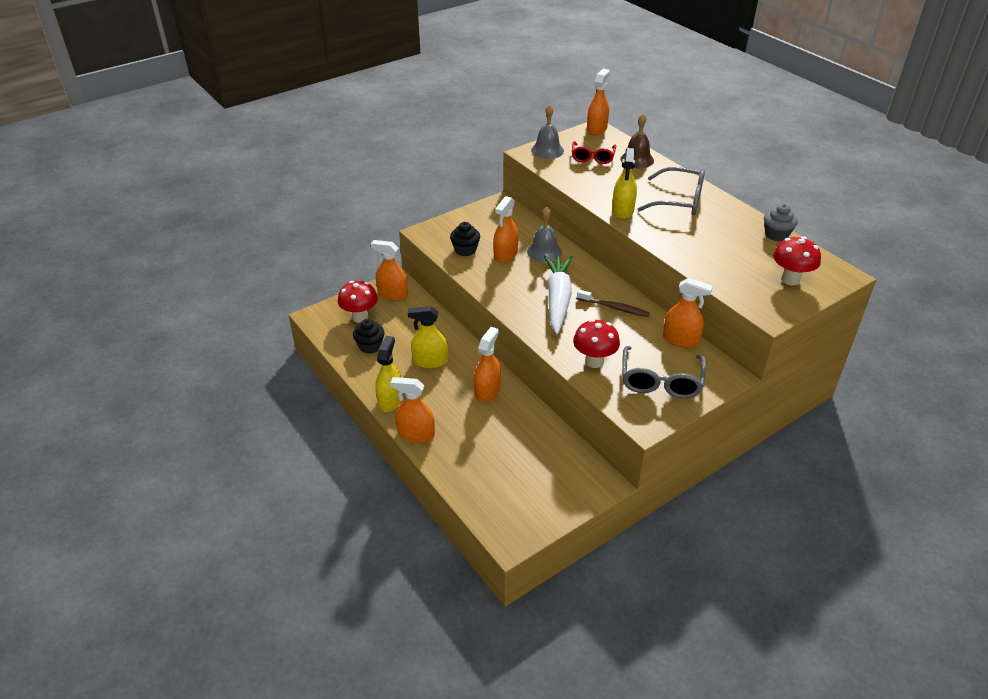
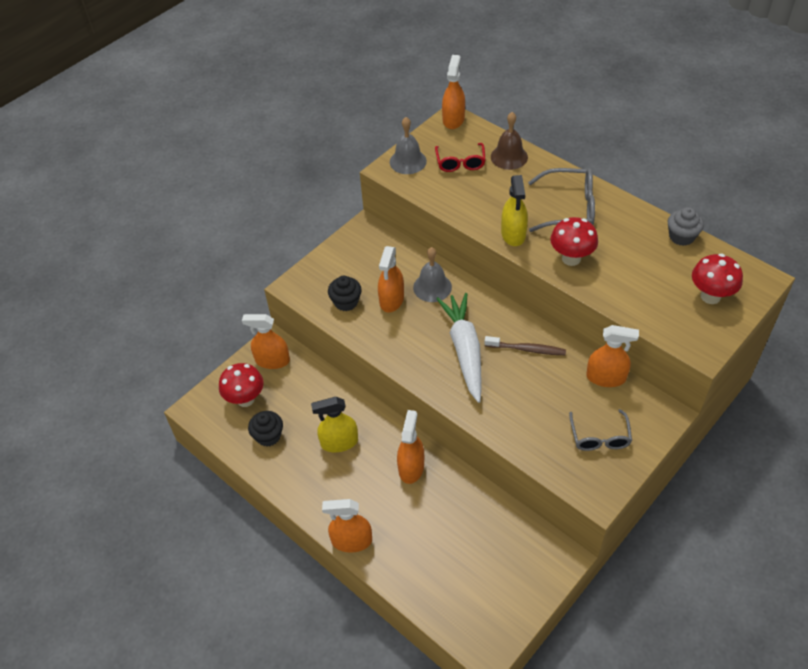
camera: 10 degrees left, 10 degrees up
(390, 400) = (311, 503): yellow spray bottle -> none
(594, 361) = (525, 426): red mushroom -> red mushroom (571, 258)
(661, 381) = (599, 437): grey glasses -> grey glasses, size x0.67

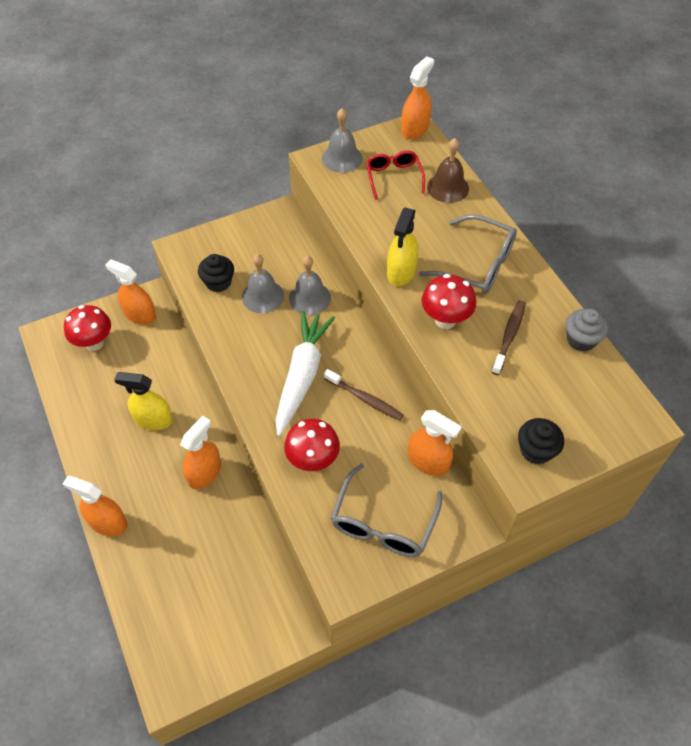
camera: 20 degrees right, 5 degrees up
(268, 436) = (94, 387): black cupcake -> black cupcake (536, 450)
(391, 300) = (263, 296): orange spray bottle -> grey bell
(460, 163) = (393, 177): red glasses -> red glasses turned 150 degrees clockwise
(599, 437) = (383, 523): grey glasses -> grey glasses, size x1.50
(627, 253) = (509, 336): none -> brown toothbrush
(710, 296) = (572, 419): red mushroom -> red mushroom (313, 460)

